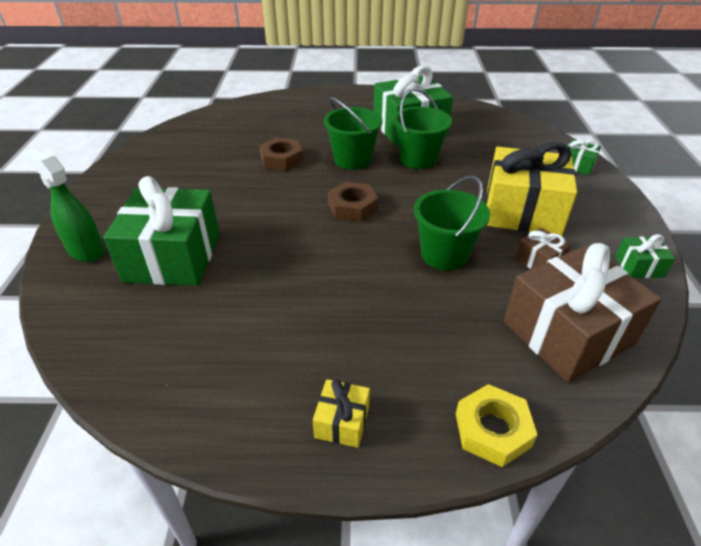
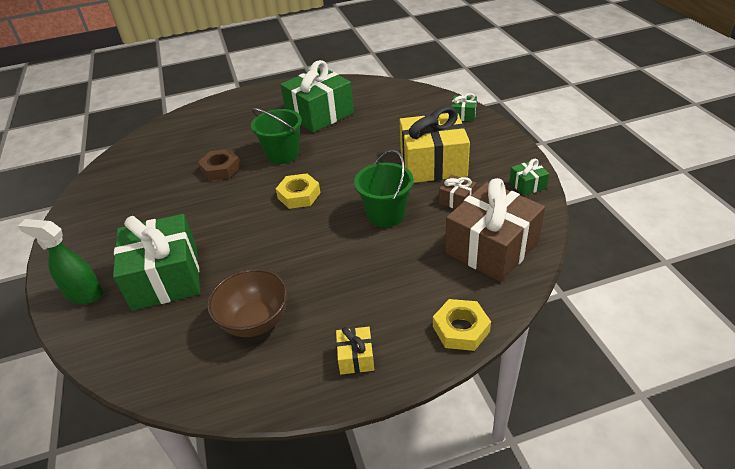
camera: 15 degrees left, 0 degrees up
(243, 336) = (255, 321): none -> brown bowl
(352, 207) = (299, 195): brown nut -> yellow nut
(418, 159) = (337, 140): green bucket -> none

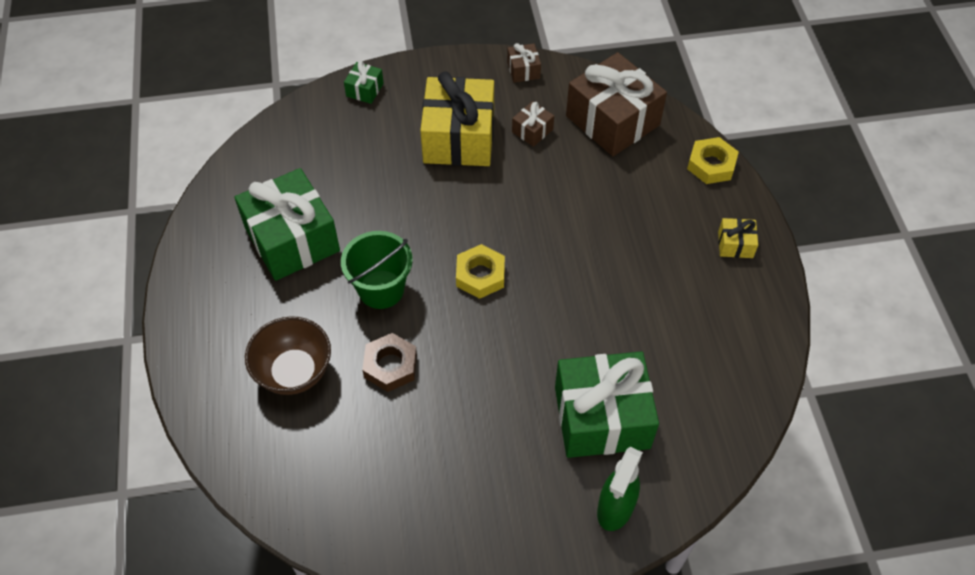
camera: 85 degrees left, 15 degrees up
(255, 321) = (682, 324): brown bowl -> brown bowl (294, 372)
(386, 214) = (540, 195): green bucket -> none
(527, 185) = (523, 70): green gift -> brown gift

